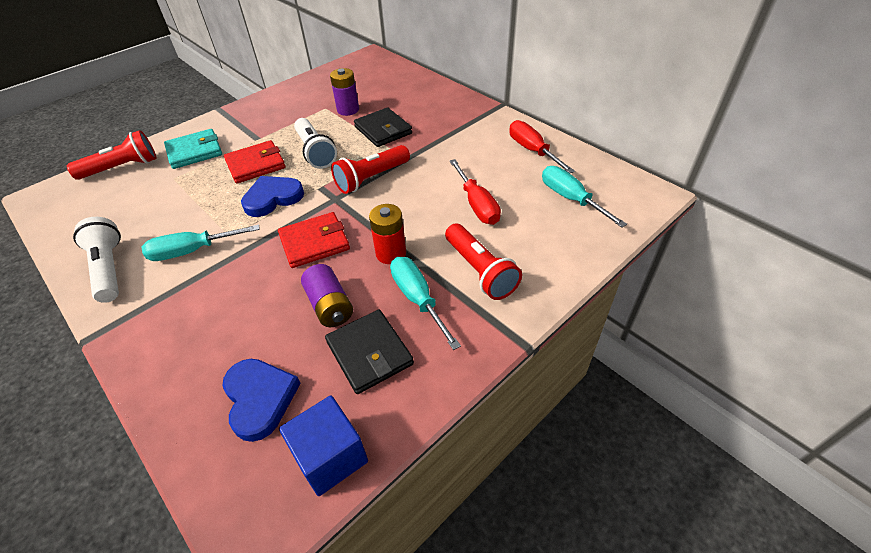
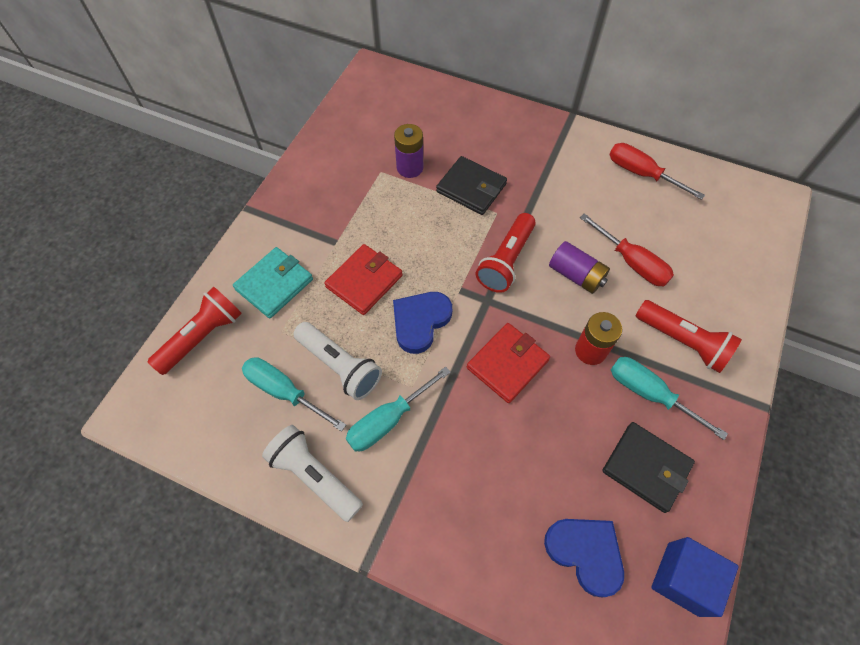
camera: 25 degrees left, 15 degrees up
(315, 152) = (419, 242): white flashlight -> white flashlight (340, 366)
(330, 306) = (576, 432): purple battery -> purple battery (576, 275)
(571, 199) = (711, 227): turquoise screwdriver -> turquoise screwdriver (284, 392)

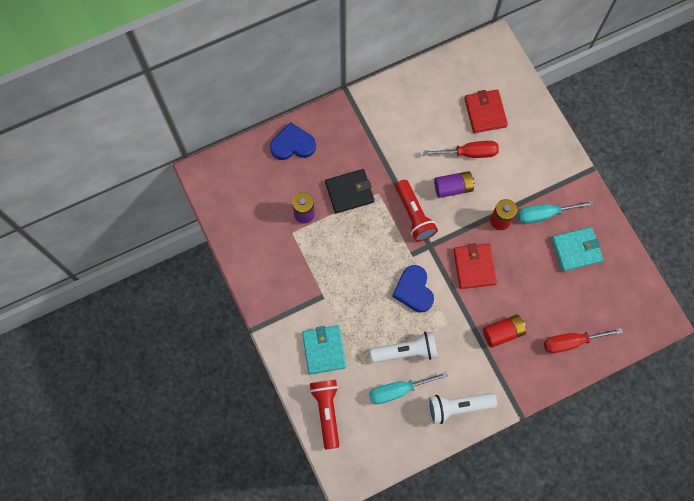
camera: 50 degrees left, 10 degrees up
(364, 281) = (363, 300): red wallet -> red wallet (485, 112)
(388, 420) = (457, 349): turquoise screwdriver -> none
(456, 458) = (502, 332): none -> red battery
(585, 553) = (590, 312): blue heart -> blue heart (293, 144)
(641, 174) = (420, 94): red screwdriver -> red screwdriver (571, 342)
(646, 468) = (576, 250): black wallet -> turquoise wallet
(683, 342) = (532, 172): red flashlight -> none
(683, 578) = (632, 280): blue cube -> none

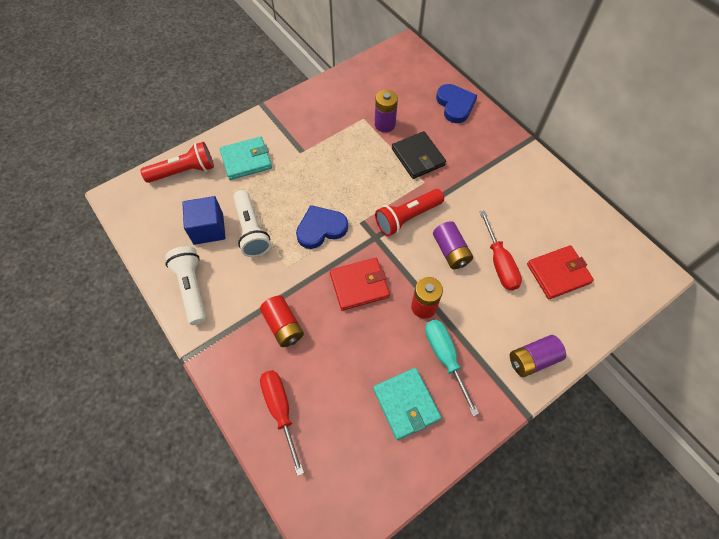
camera: 80 degrees right, 10 degrees down
(398, 390) = (208, 229): turquoise screwdriver -> blue cube
(553, 153) = (532, 359): none -> purple battery

